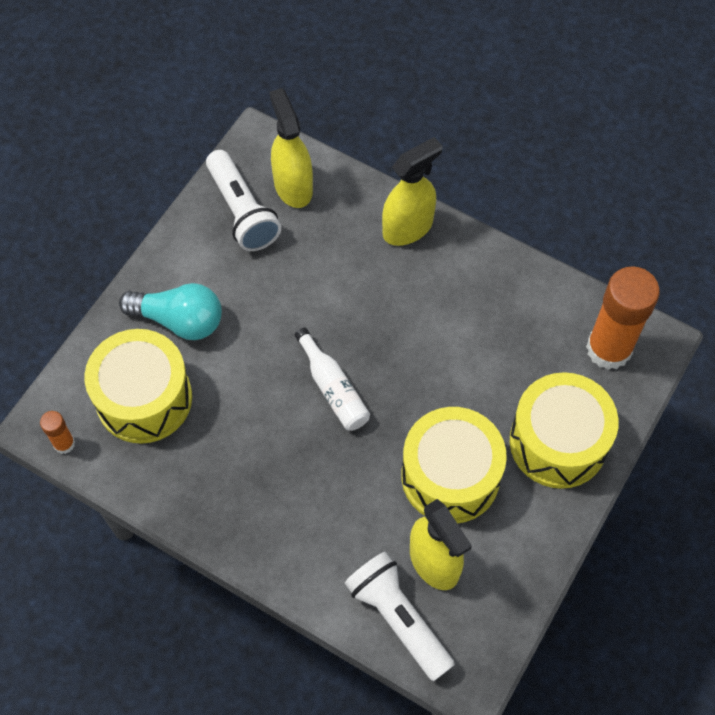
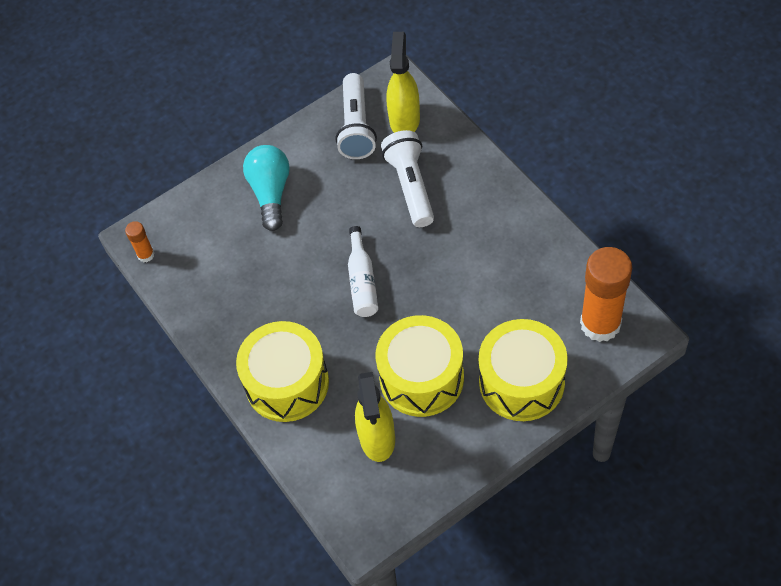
camera: 30 degrees right, 5 degrees down
(144, 398) = (218, 241): yellow drum -> yellow drum (287, 383)
(179, 320) = (270, 193): turquoise light bulb -> turquoise light bulb turned 135 degrees counterclockwise
(398, 618) = (329, 469): white flashlight -> white flashlight (410, 186)
(408, 227) = (480, 178): yellow spray bottle -> none

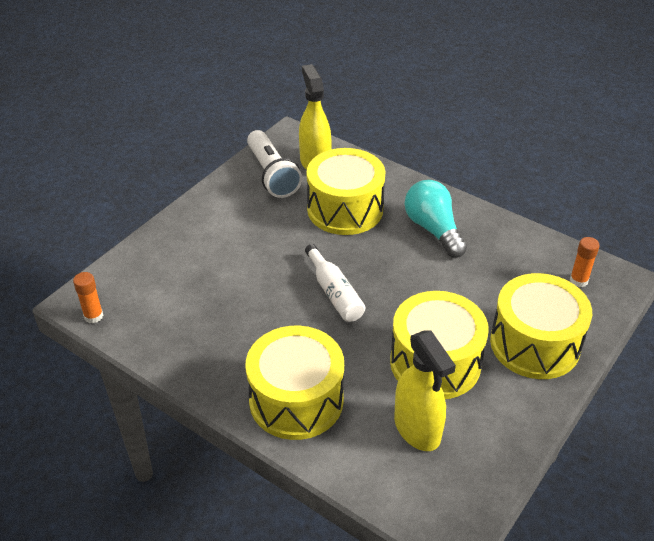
camera: 25 degrees left, 15 degrees down
(270, 193) = (209, 239): turquoise light bulb -> turquoise light bulb (433, 229)
(410, 186) = (345, 209): white flashlight -> yellow drum
(600, 324) = (578, 280): orange glue stick -> orange glue stick, size x0.45

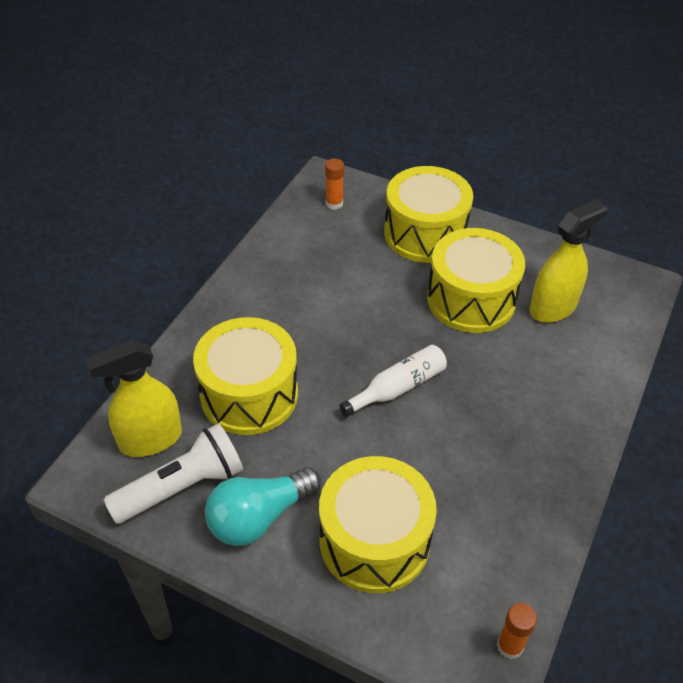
camera: 100 degrees left, 5 degrees up
(296, 400) = (557, 401): yellow drum -> yellow drum (374, 541)
(433, 229) = (275, 310): turquoise light bulb -> turquoise light bulb (259, 517)

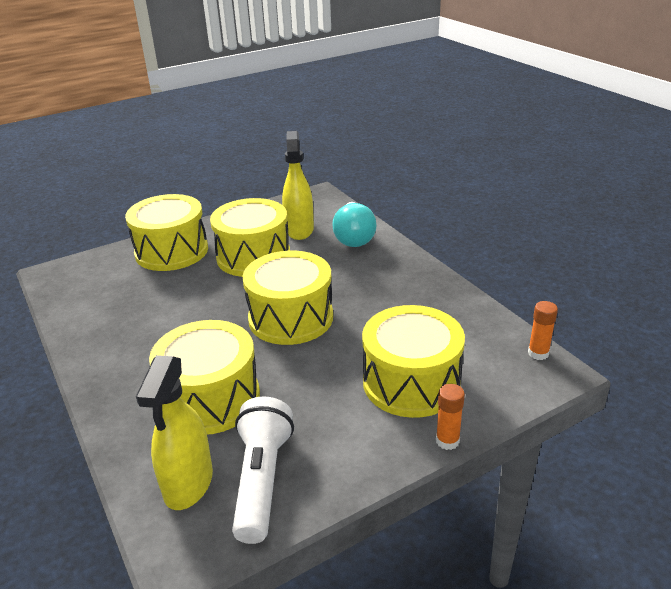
camera: 55 degrees left, 15 degrees down
(259, 517) = (337, 439): turquoise light bulb -> turquoise light bulb (354, 237)
(334, 204) = (82, 279): orange glue stick -> orange glue stick (447, 441)
(398, 387) = (291, 318): white bottle -> yellow drum

